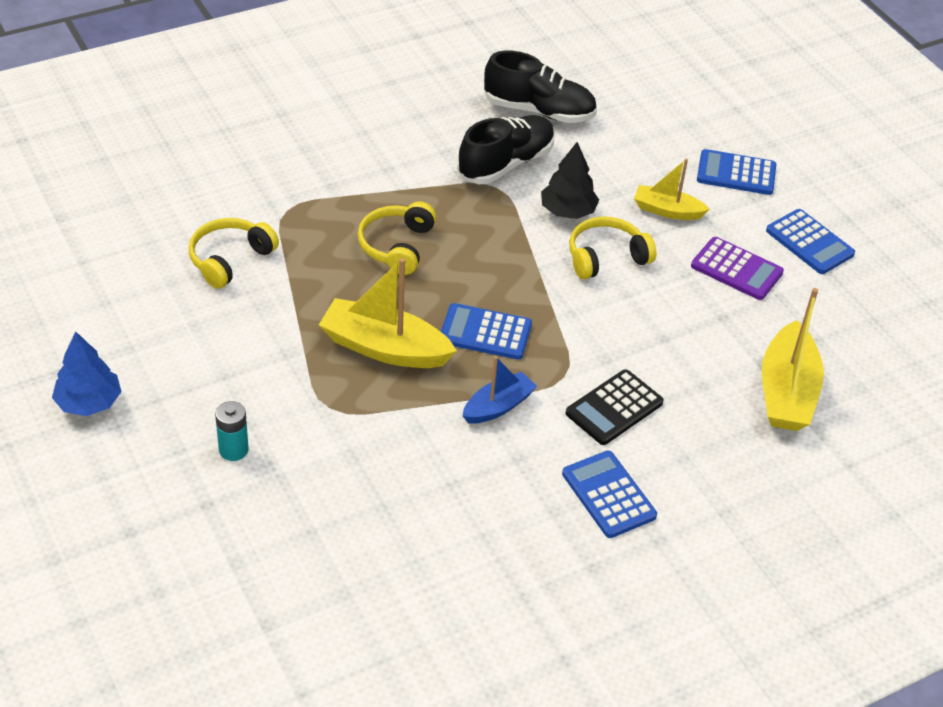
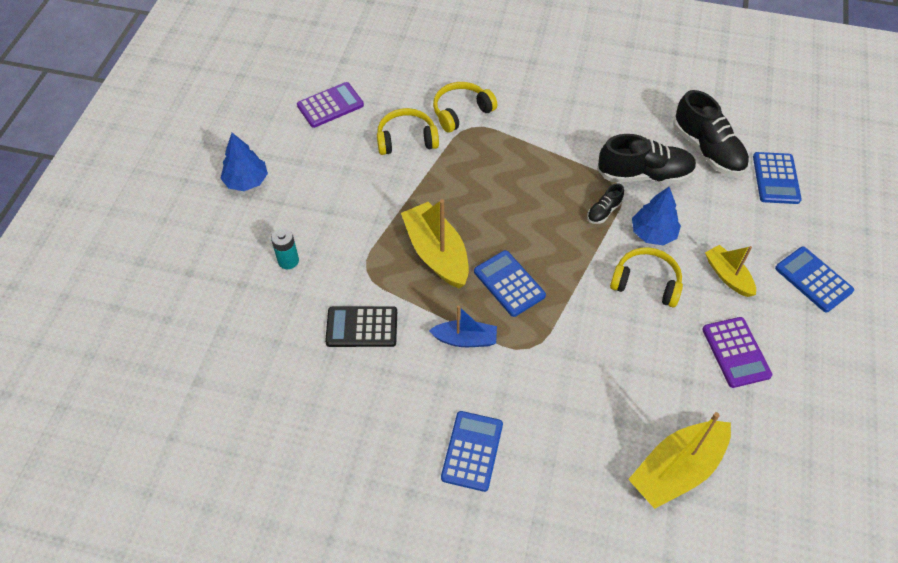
camera: 45 degrees right, 10 degrees up
(100, 272) = (330, 105): none -> purple calculator
(397, 246) = (513, 190): yellow headphones -> yellow headphones (461, 112)
(503, 217) = (604, 211): none -> black shoe
(567, 211) = (653, 233): black tree -> blue tree
(614, 408) = (539, 393): black calculator -> black calculator (362, 327)
(809, 242) = (818, 368): blue calculator -> blue calculator (776, 178)

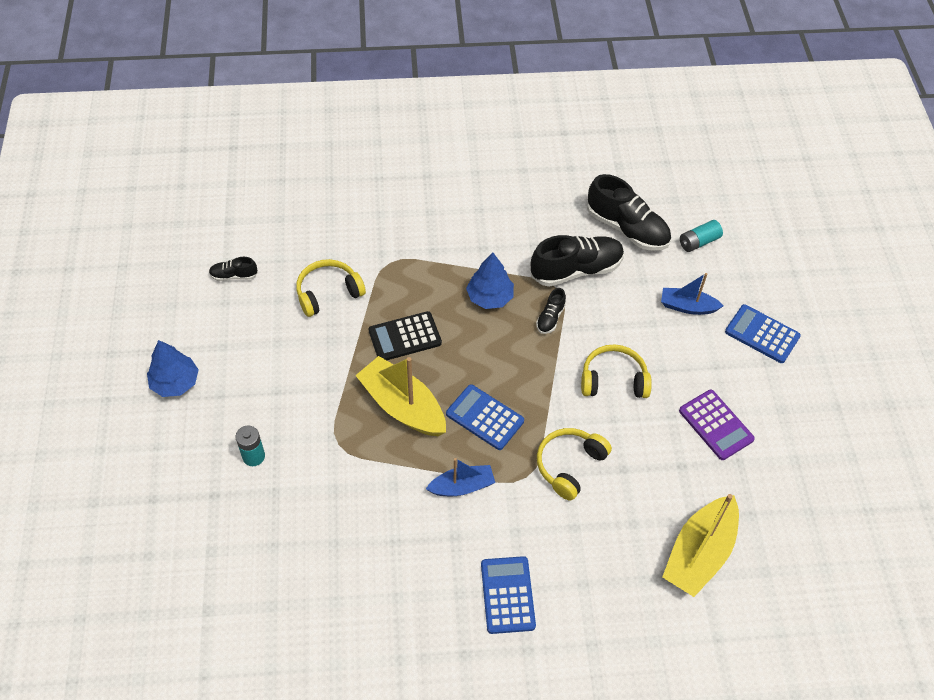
camera: 20 degrees left, 0 degrees up
(330, 105) = (234, 275): purple calculator -> black shoe
(362, 327) = (355, 504): black calculator -> black calculator (405, 337)
(461, 112) = (374, 249): yellow headphones -> yellow headphones (569, 465)
(653, 233) = (604, 328): blue tree -> blue tree (490, 297)
(728, 276) = (685, 352): yellow boat -> none
(744, 235) = (687, 307): none -> blue boat
(776, 178) = (698, 242): blue calculator -> turquoise battery

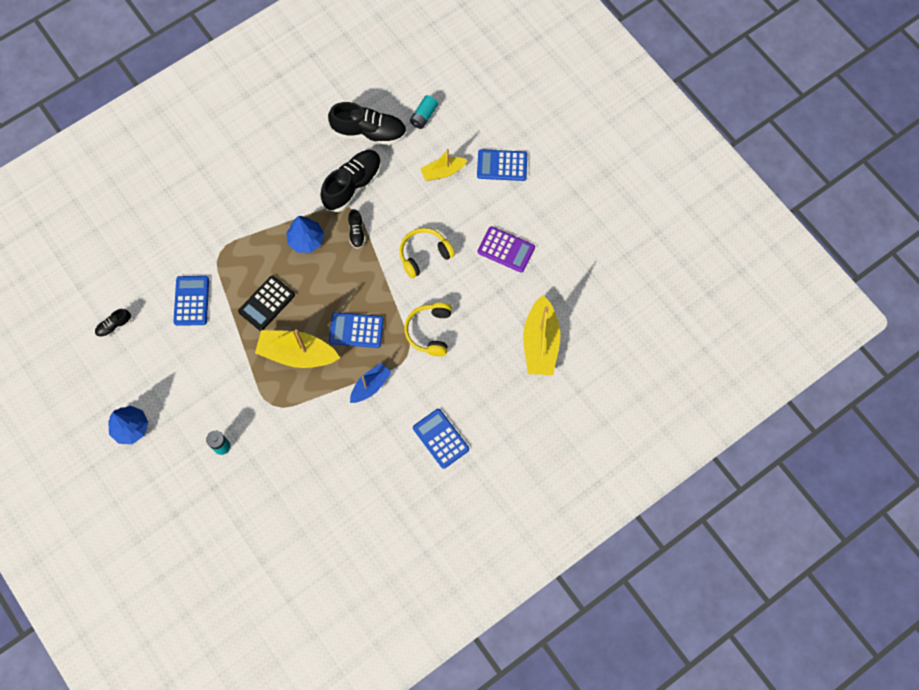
camera: 30 degrees left, 15 degrees up
(328, 293) = (191, 301): yellow headphones -> blue calculator
(687, 307) = (443, 172): blue boat -> yellow boat

